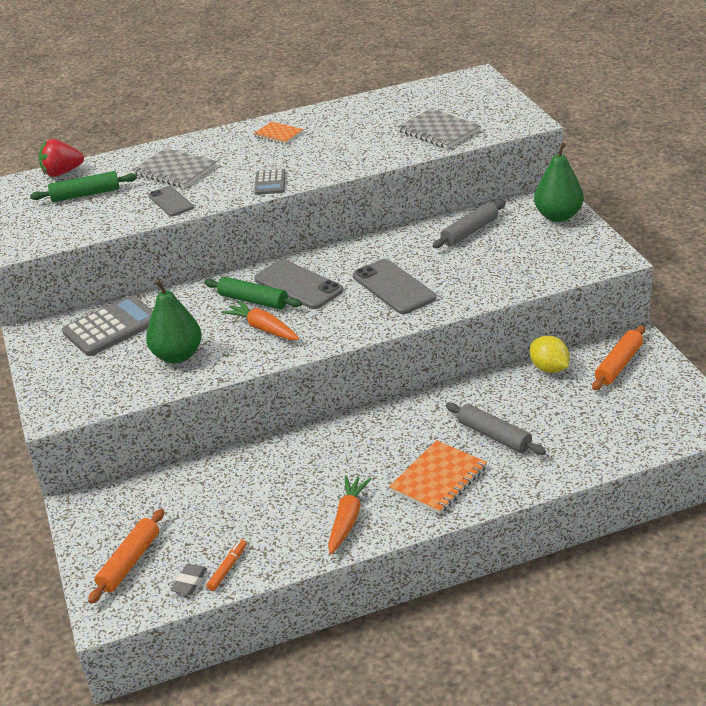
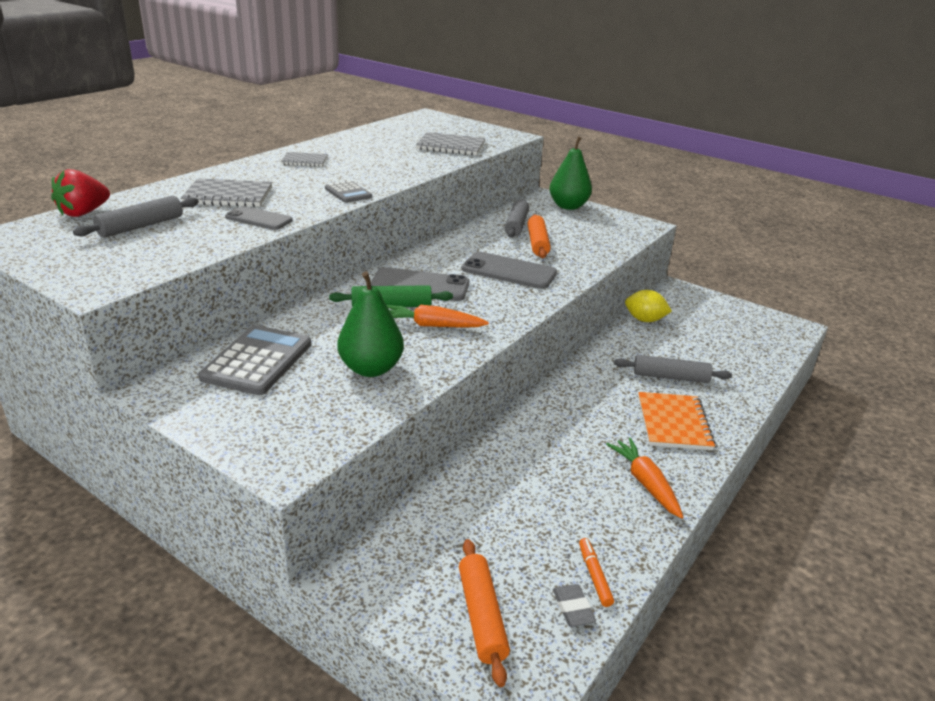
camera: 40 degrees left, 5 degrees down
(85, 194) = (141, 226): green rolling pin -> grey rolling pin
(278, 134) = (304, 161): orange notebook -> grey notebook
(619, 364) = (687, 306): orange rolling pin -> orange rolling pin (537, 243)

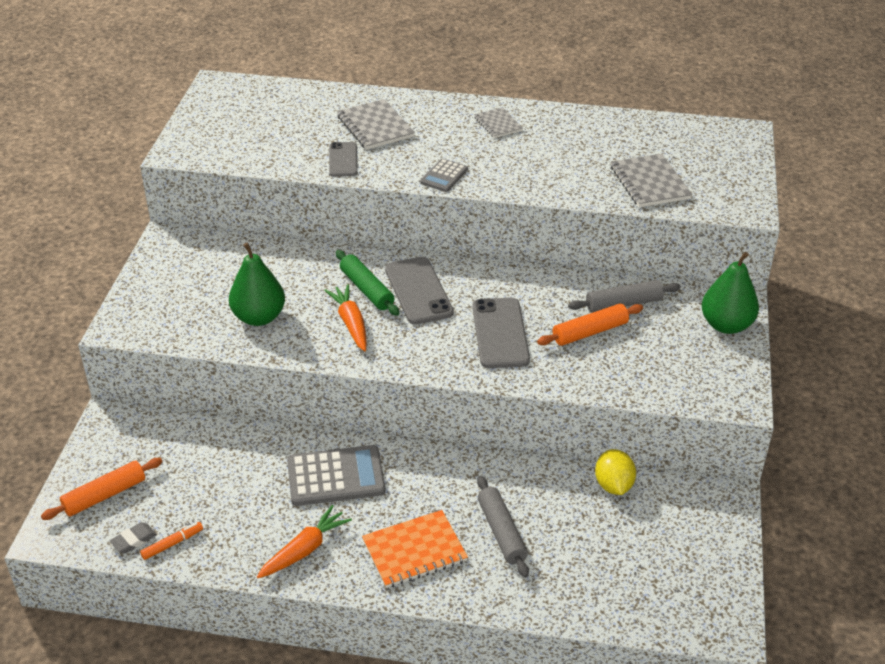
camera: 65 degrees right, 10 degrees up
(83, 213) = (282, 89): red strawberry -> none
(141, 226) = (281, 121): grey rolling pin -> none
(257, 361) = (231, 262): grey calculator -> grey calculator (336, 476)

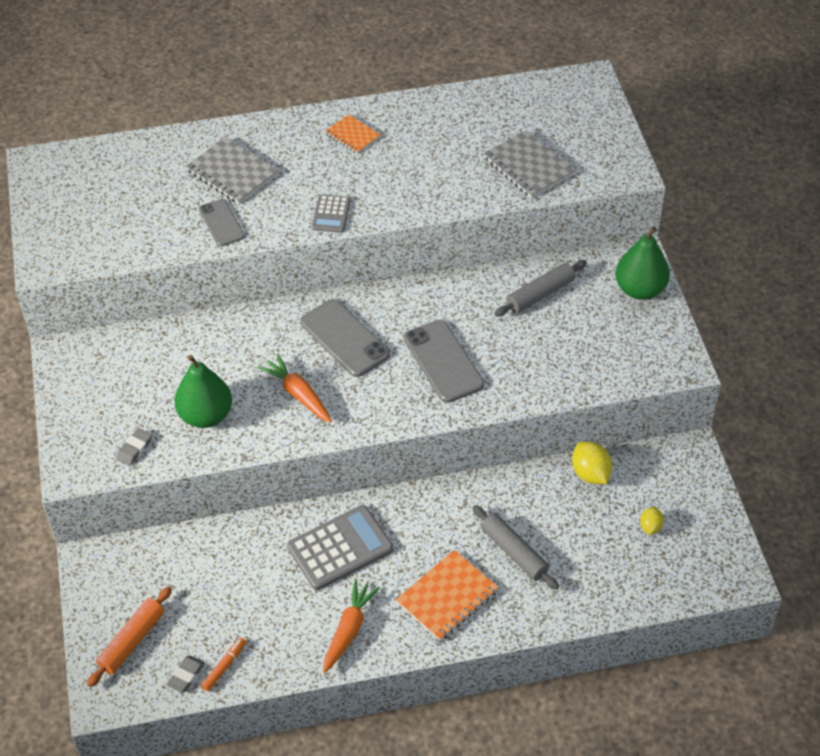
camera: 20 degrees left, 10 degrees up
(181, 326) = (134, 449): none -> grey eraser
(366, 289) = (294, 352): green rolling pin -> none
(498, 124) = (352, 135): grey notebook -> orange notebook
(590, 332) = (523, 335): orange rolling pin -> none
(653, 551) = (650, 526): none -> yellow lemon

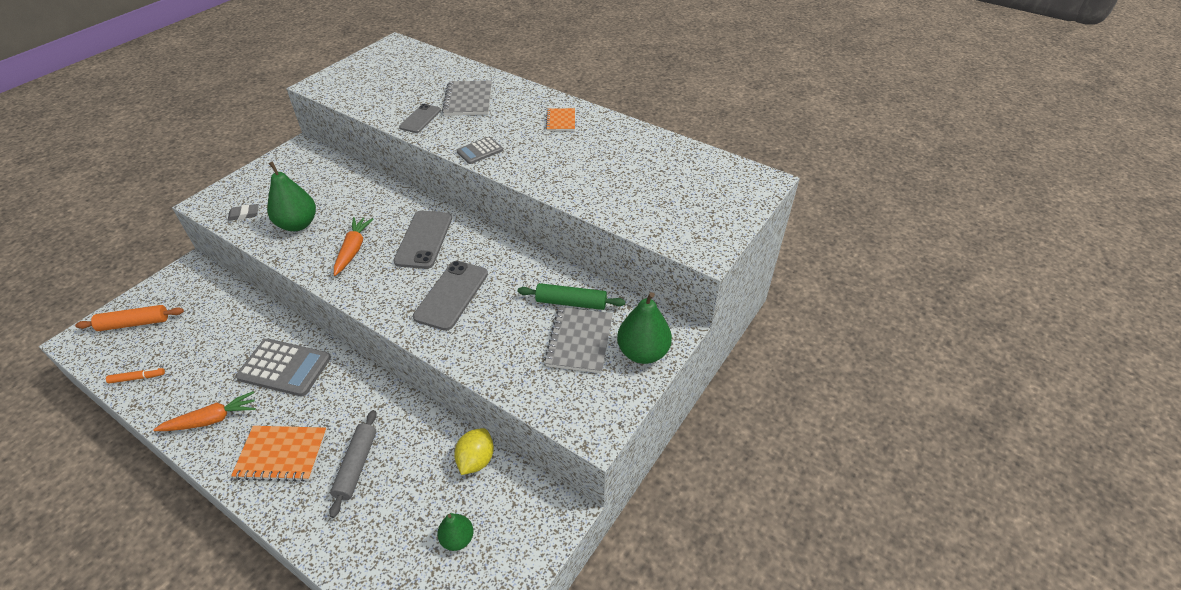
camera: 45 degrees right, 5 degrees down
(186, 675) = (118, 365): grey eraser -> none
(528, 166) = (639, 202): grey notebook -> grey notebook (579, 341)
(540, 294) = (571, 302): grey rolling pin -> green rolling pin
(650, 526) = (457, 539): yellow lemon -> green pear

